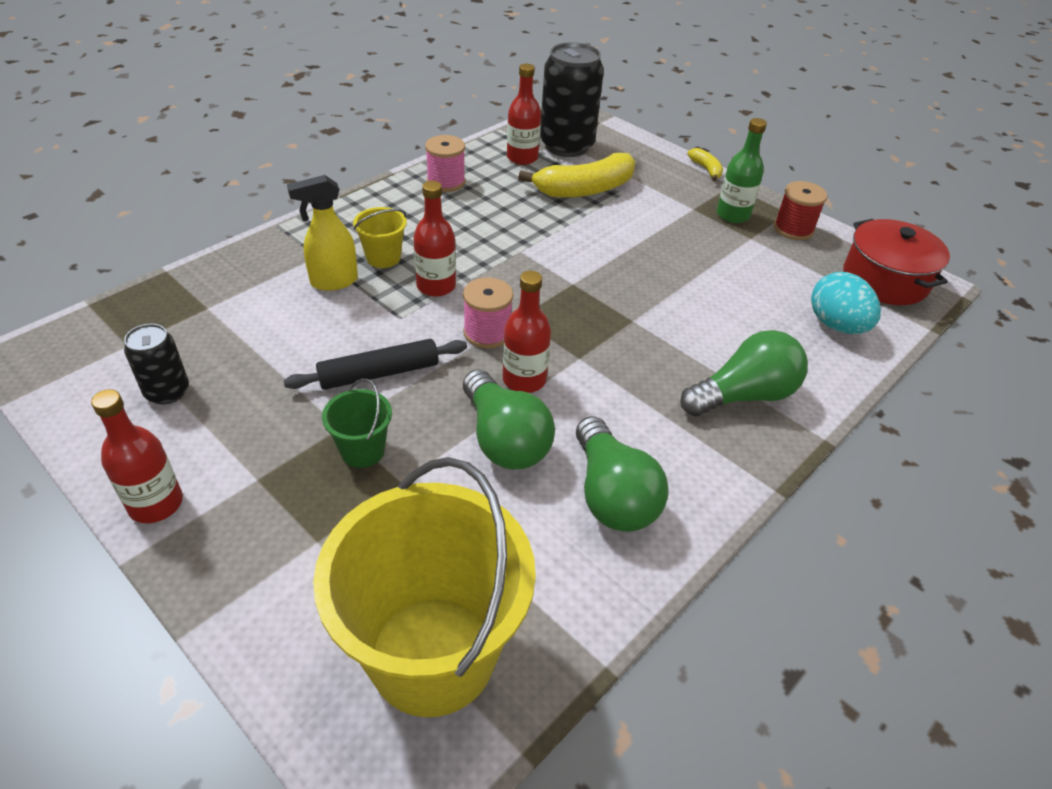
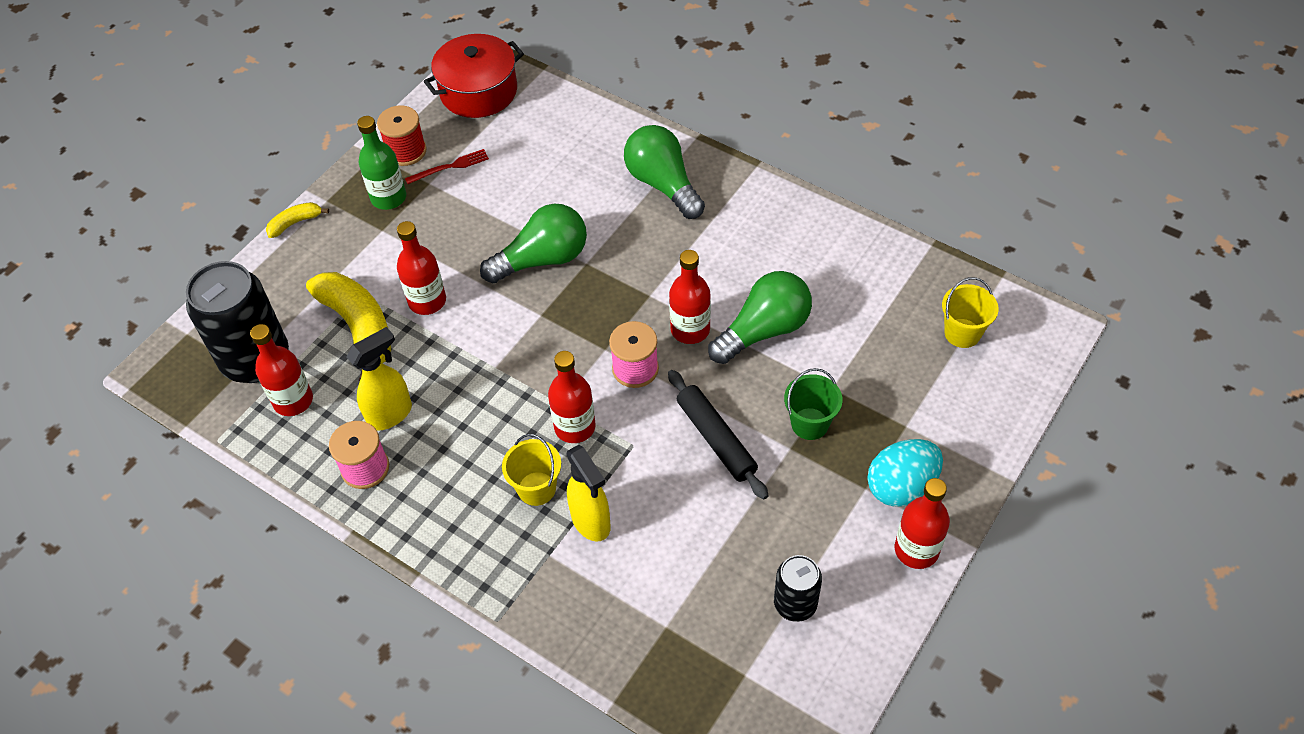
camera: 95 degrees left, 10 degrees up
(432, 654) = (962, 333): yellow bucket -> yellow bucket, size x0.43
(491, 196) = (390, 414): none -> yellow spray bottle
(605, 224) = (427, 301): none -> red bottle
(612, 494) = (795, 256): green light bulb -> green light bulb (542, 259)
(772, 251) = (450, 167): none -> red fork
(836, 325) = (554, 126): turquoise egg -> turquoise egg (901, 487)

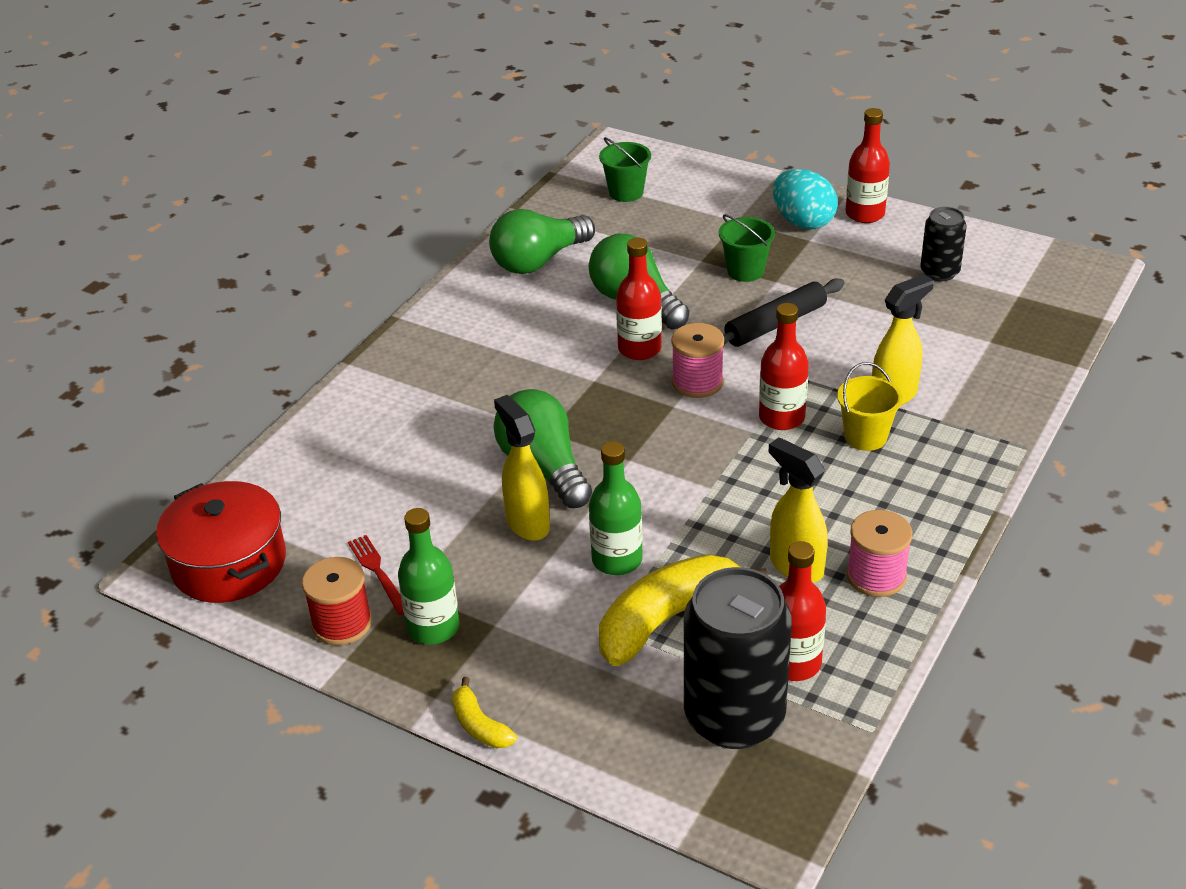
camera: 95 degrees left, 15 degrees down
(427, 301) = (617, 560): red bottle -> green bottle
(480, 248) = (527, 523): none -> yellow spray bottle
(663, 184) = (424, 382): green light bulb -> green light bulb (539, 261)
(962, 333) = (626, 192): yellow bucket -> green bucket

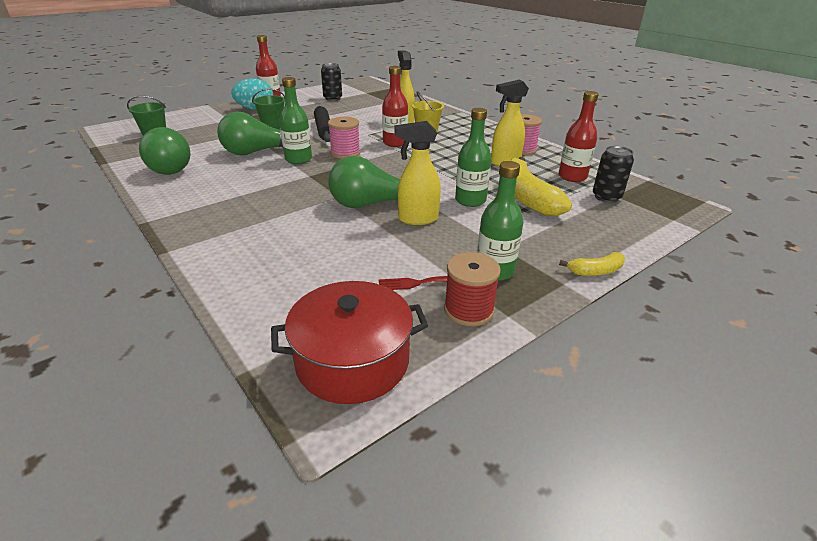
camera: 70 degrees left, 5 degrees down
(639, 349) = (298, 159): red bottle -> green bottle
(734, 717) = (606, 197): black can -> black can, size x0.53

